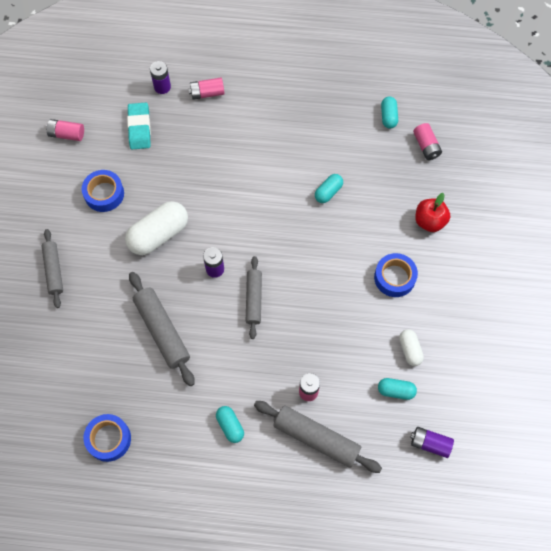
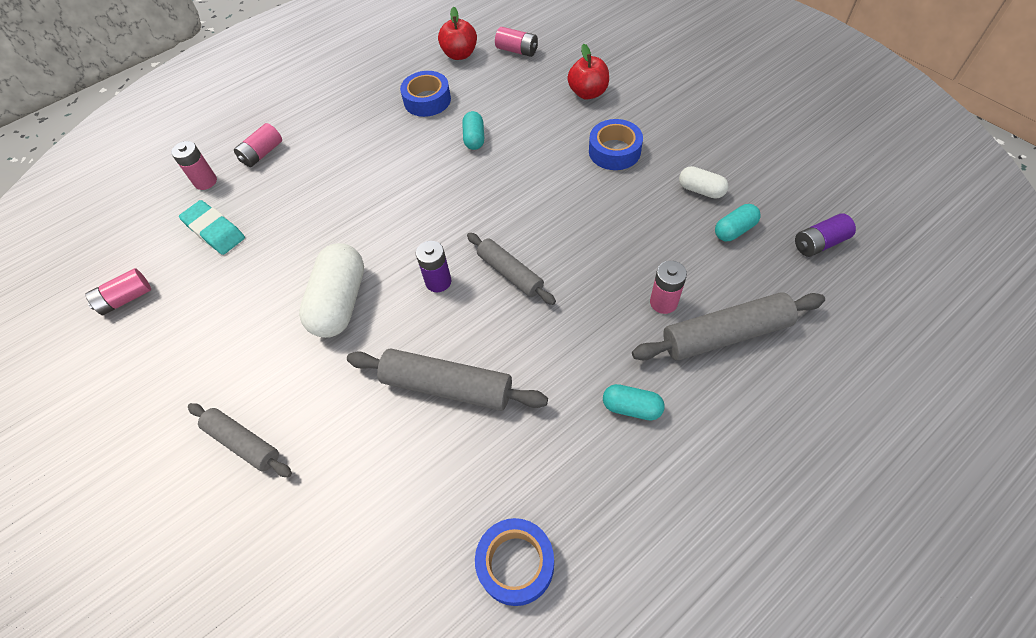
camera: 40 degrees left, 10 degrees down
(104, 194) = (232, 317): blue tape -> blue tape (427, 100)
(162, 87) = (205, 181): purple battery -> pink battery
(388, 116) = (460, 54): turquoise capsule -> red apple

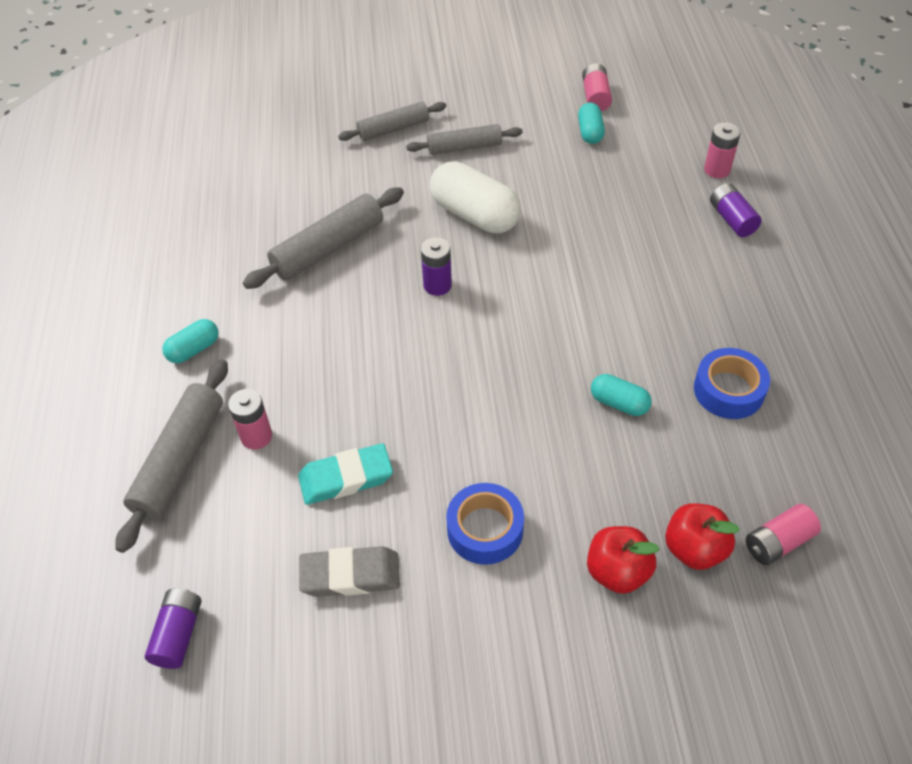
camera: 120 degrees right, 5 degrees down
(214, 231) = (637, 161): turquoise eraser -> turquoise eraser (346, 478)
(262, 153) = (732, 219): pink battery -> purple battery
(460, 54) = (812, 469): red apple -> red apple (694, 549)
(510, 273) = (398, 339): grey rolling pin -> grey rolling pin (464, 147)
(515, 564) = (168, 227): blue tape -> none
(701, 190) = (350, 575): white capsule -> grey eraser
(734, 230) = (271, 564): turquoise capsule -> turquoise capsule (590, 132)

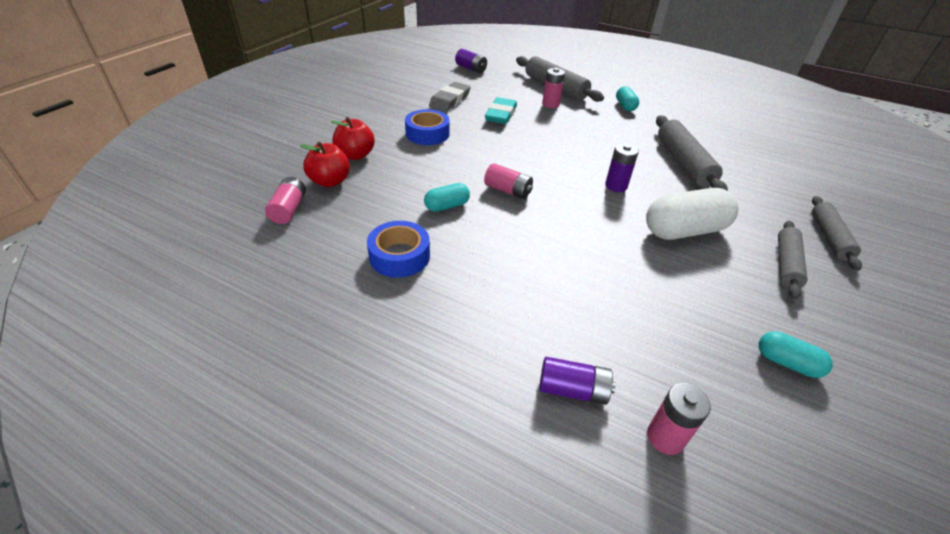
camera: 120 degrees right, 10 degrees down
(595, 97) = (868, 410): pink battery -> pink battery (508, 190)

